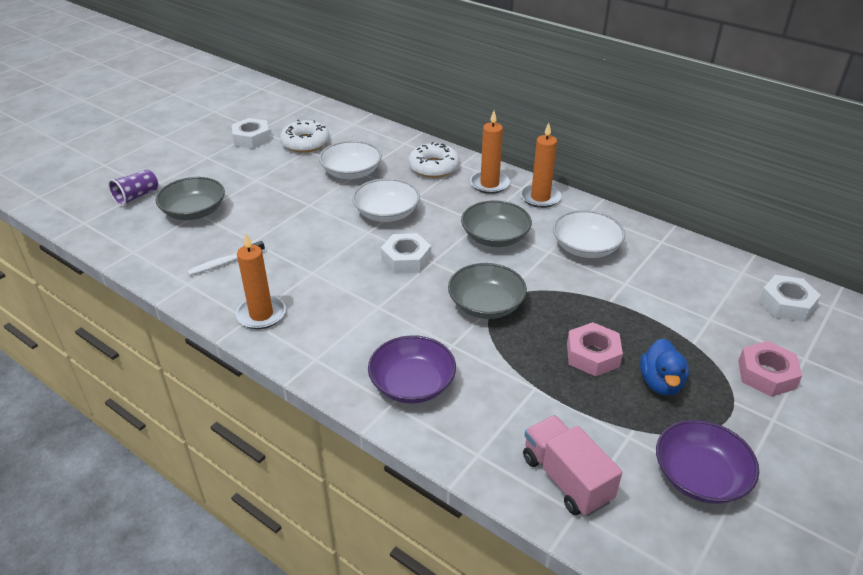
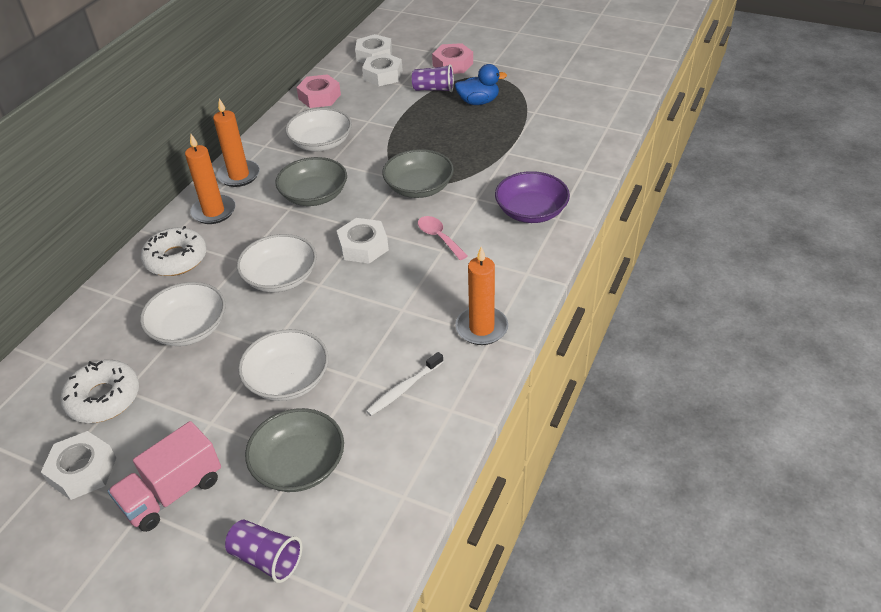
camera: 100 degrees left, 5 degrees up
(225, 262) = (404, 389): white toothbrush -> white toothbrush turned 90 degrees clockwise
(272, 211) = (288, 379): none -> white bowl
(398, 307) = (439, 237): none -> pink spoon
(566, 479) = (583, 132): pink truck -> pink truck (172, 492)
(592, 355) = (461, 130): pink nut -> pink nut (319, 97)
(696, 346) = (434, 89): none -> purple cup
(700, 476) = (554, 87): purple bowl -> none
(733, 306) = (383, 75): none -> white nut

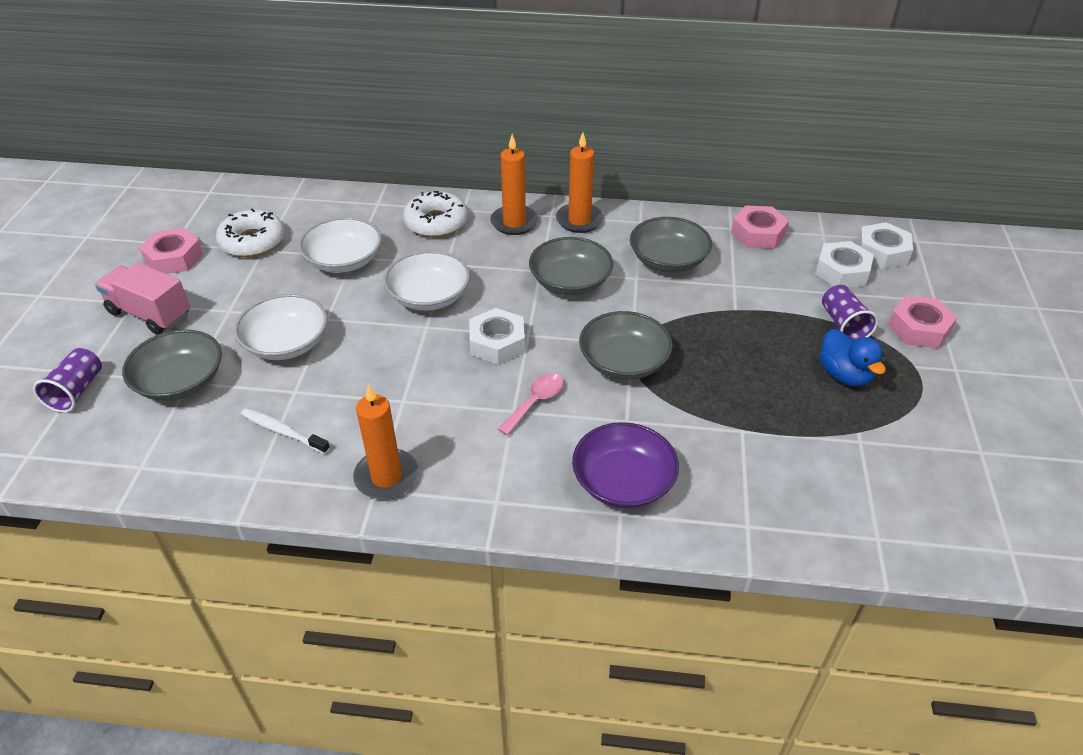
camera: 70 degrees right, 0 degrees up
(82, 471) = (174, 258): white nut -> pink nut
(321, 143) = (668, 260): white bowl -> grey bowl

